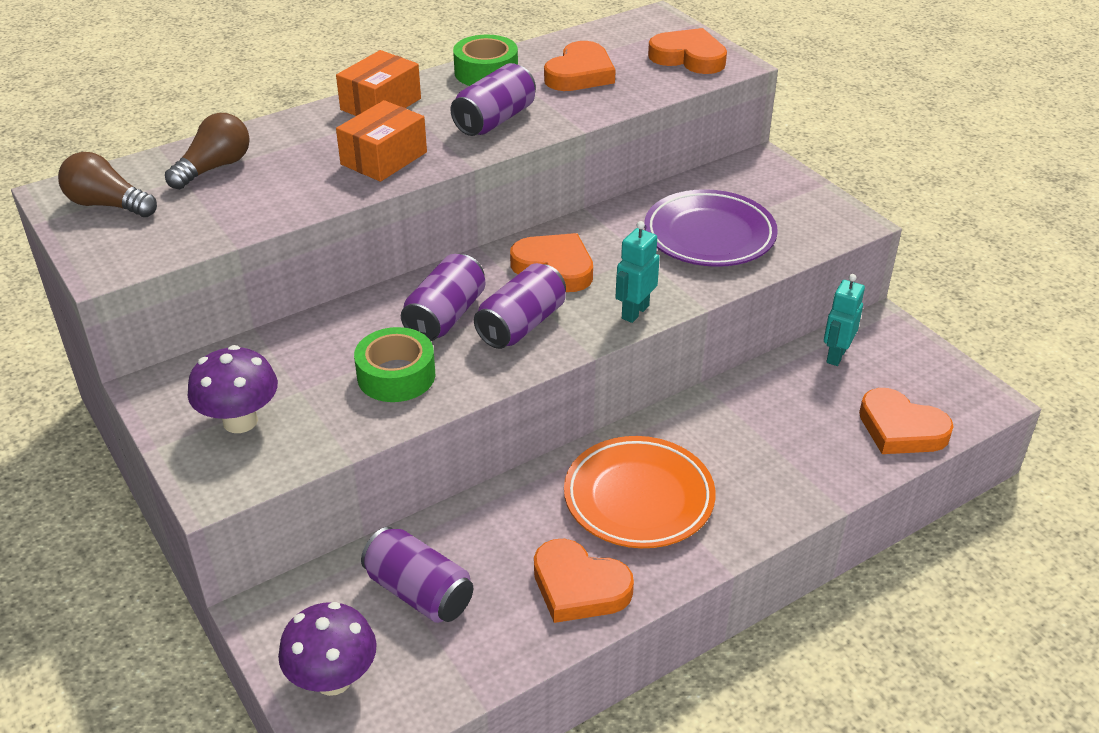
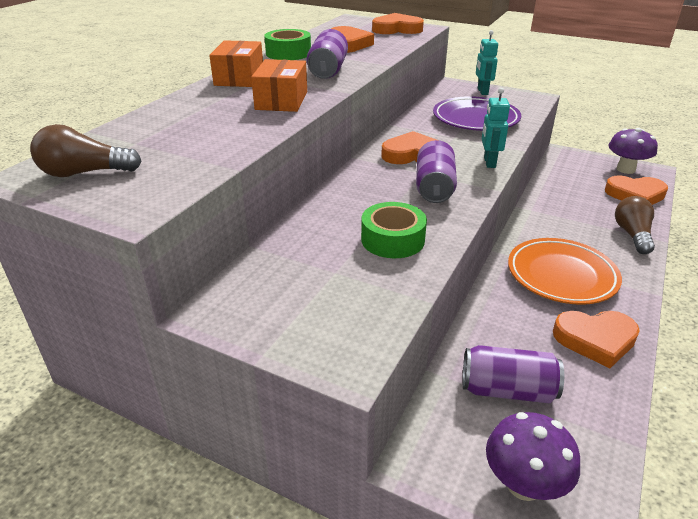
camera: 30 degrees left, 5 degrees down
(214, 168) = (155, 132): brown light bulb -> brown light bulb (632, 235)
(240, 421) = (313, 308): purple mushroom -> purple mushroom (625, 169)
(445, 316) = (380, 197): purple can -> none
(836, 355) = (562, 173): turquoise robot -> turquoise robot (482, 91)

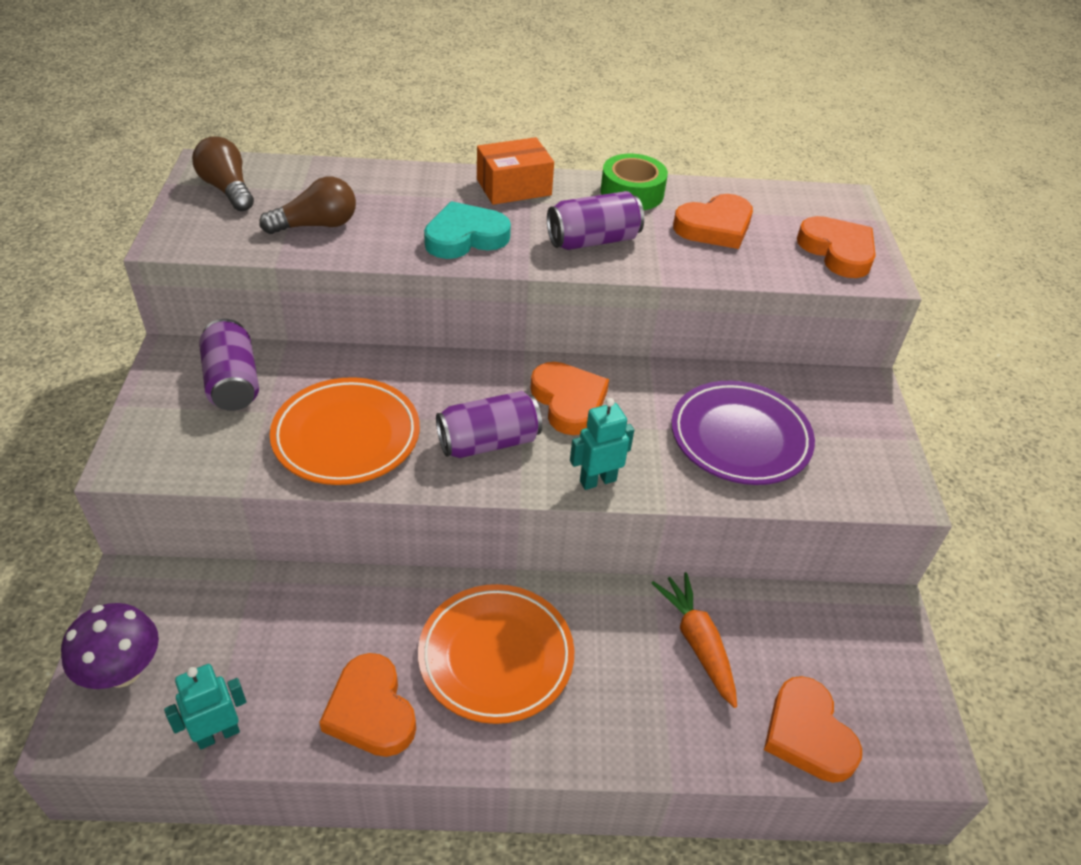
camera: 60 degrees right, 10 degrees up
(281, 101) = (465, 237): orange box -> turquoise heart
(392, 239) = (346, 436): green tape -> orange plate
(482, 91) = (864, 424): turquoise robot -> turquoise robot (218, 734)
(507, 390) = (249, 635): purple can -> purple can (232, 382)
(570, 207) = (697, 643): none -> orange carrot
(625, 169) = (900, 712): purple mushroom -> none
(632, 235) = (662, 738): brown light bulb -> brown light bulb (316, 225)

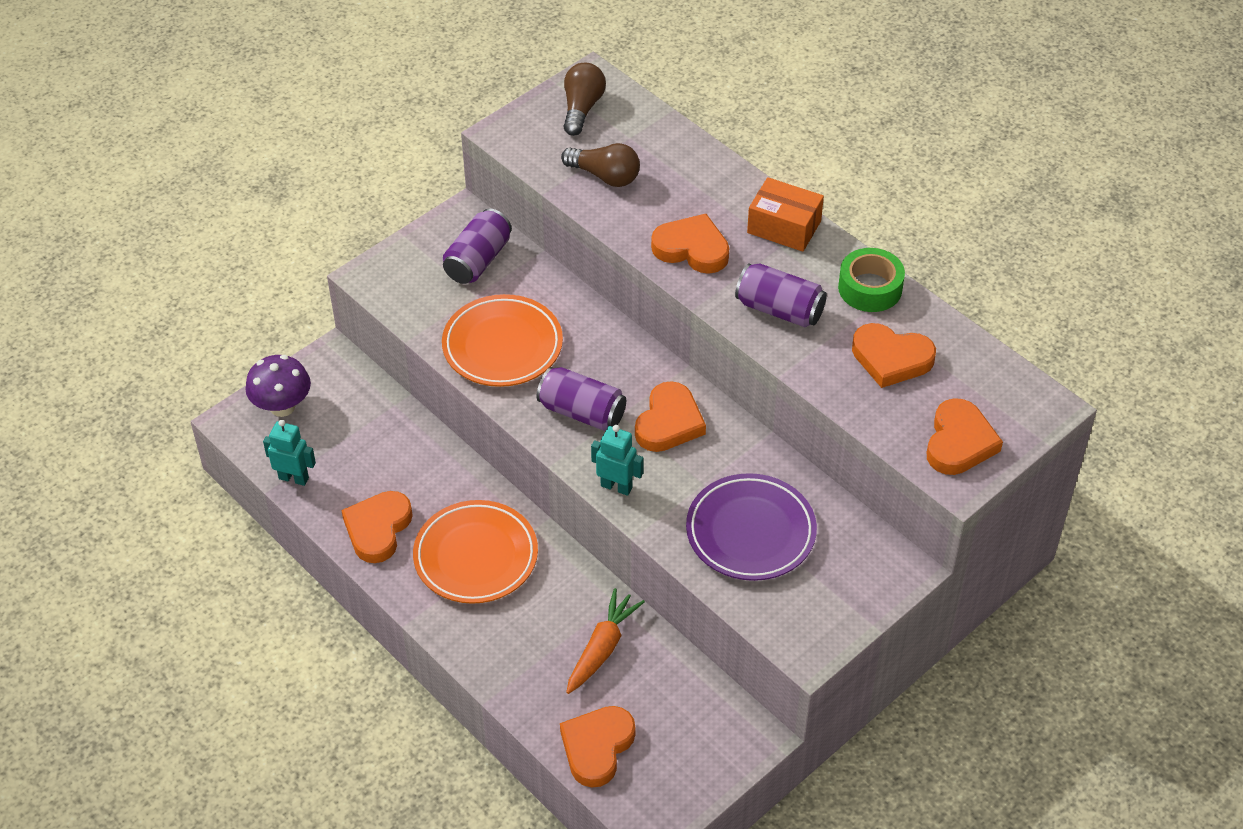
camera: 50 degrees right, 5 degrees up
(465, 237) = (692, 248): turquoise heart -> orange heart

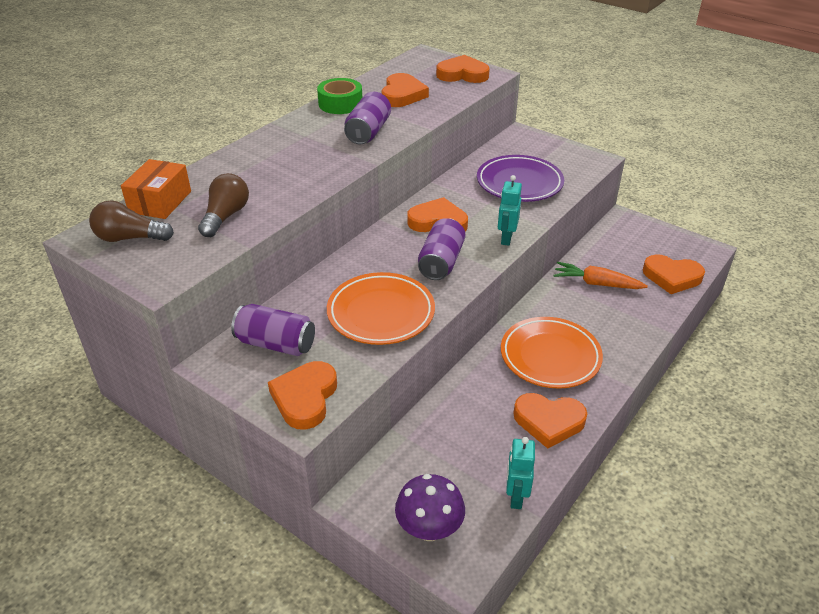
camera: 100 degrees left, 10 degrees down
(692, 248) = (311, 169): orange heart -> orange heart (305, 398)
(784, 227) = (283, 135): orange box -> orange box (160, 202)

